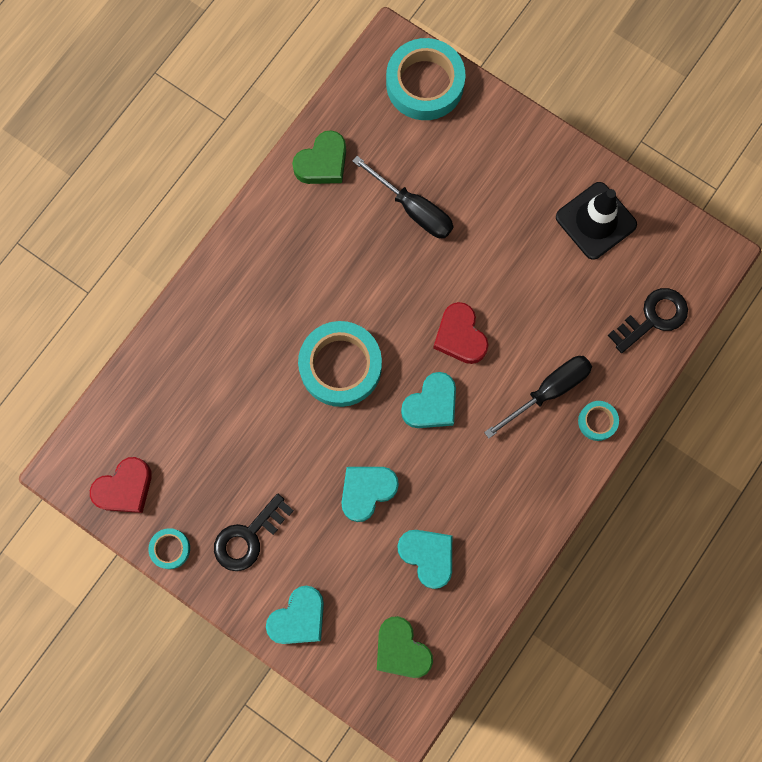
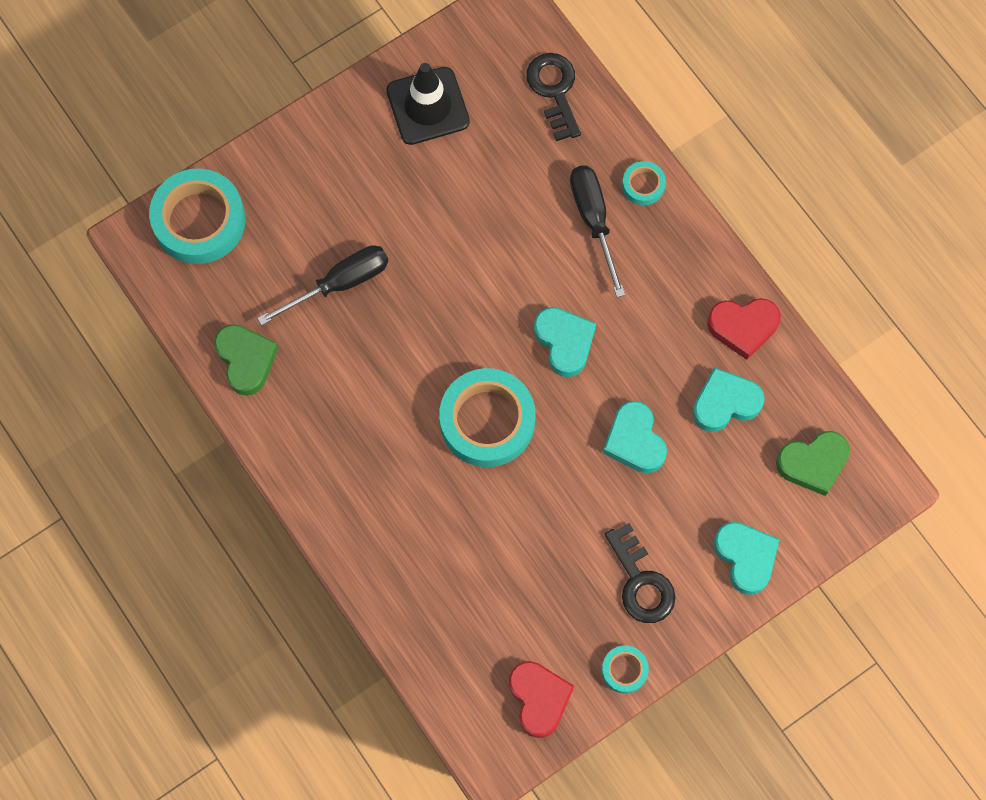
camera: 70 degrees left, 5 degrees down
(460, 336) = (501, 286): red heart -> red heart (743, 327)

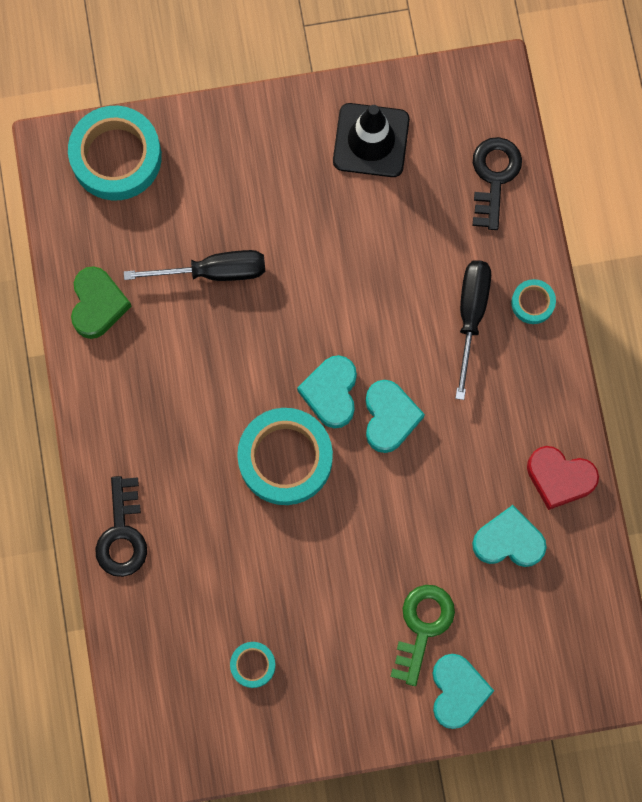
camera: 25 degrees right, 5 degrees up
(539, 699) = (211, 732): red heart -> none
(624, 670) = (299, 742): turquoise tape -> turquoise tape (253, 665)
(634, 441) = (409, 538): turquoise heart -> turquoise heart (331, 393)
(641, 582) = (352, 669): black key -> black key (122, 534)
(685, 514) = (422, 627): none -> green key
(813, 463) = (561, 634): green heart -> none

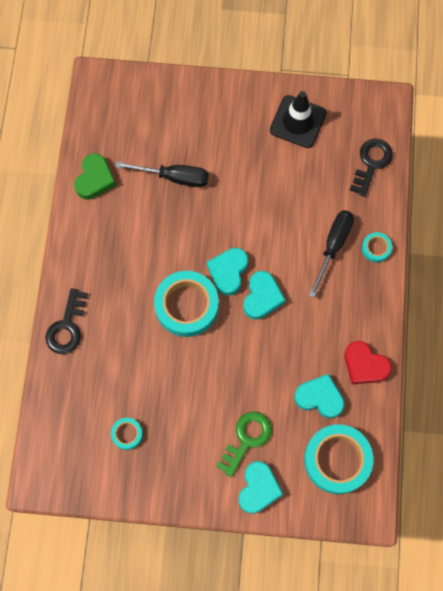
camera: 15 degrees right, 5 degrees down
(116, 157) = (133, 93): turquoise tape -> turquoise tape (337, 460)

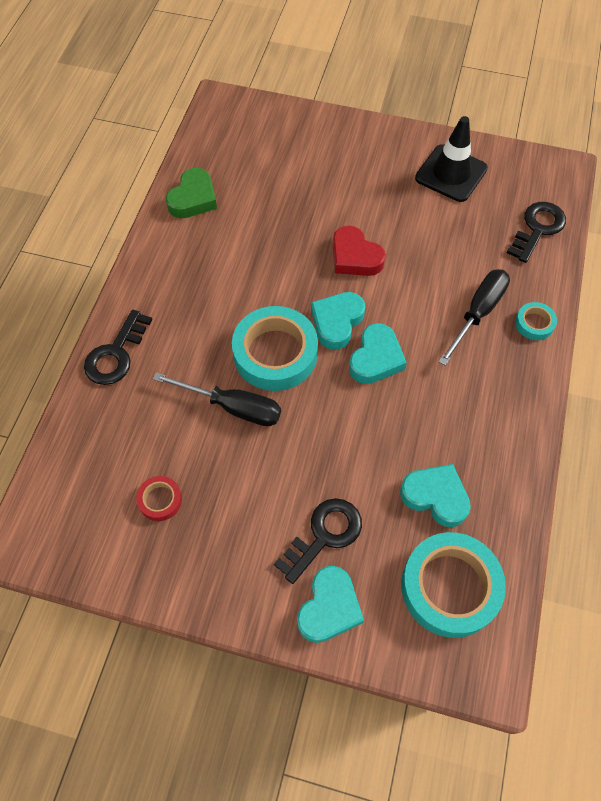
camera: 10 degrees right, 10 degrees down
(127, 434) = (160, 500): turquoise tape -> red tape
(174, 177) = (289, 210): black screwdriver -> black screwdriver (233, 407)
(246, 439) = (324, 535): green key -> black key
(364, 365) = (504, 464): red heart -> red heart (355, 257)

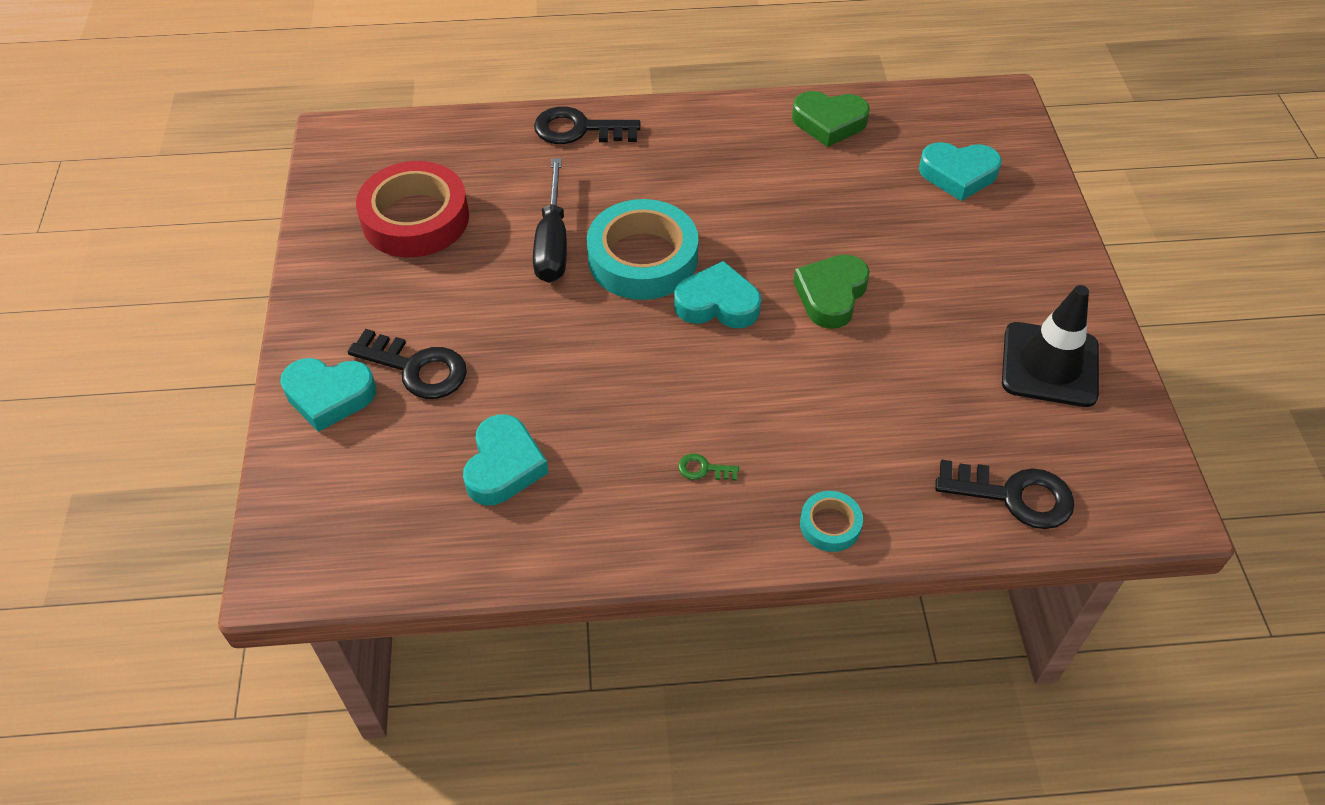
camera: 70 degrees right, 10 degrees down
(160, 500) = (415, 218): red tape -> red tape, size x2.14
(355, 257) = (831, 295): red heart -> green heart
(376, 358) = (681, 356): turquoise heart -> turquoise heart (958, 174)
(450, 587) = (385, 508): turquoise tape -> none
(474, 376) = (703, 469): none -> green key
(477, 313) = (812, 451): black screwdriver -> none

